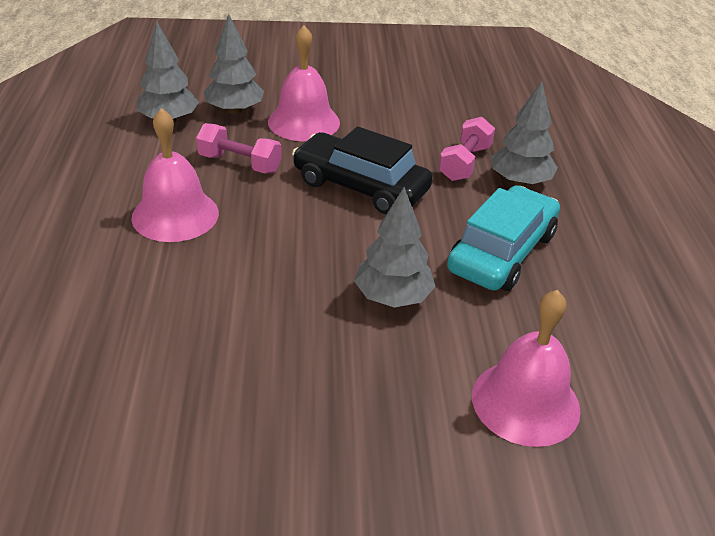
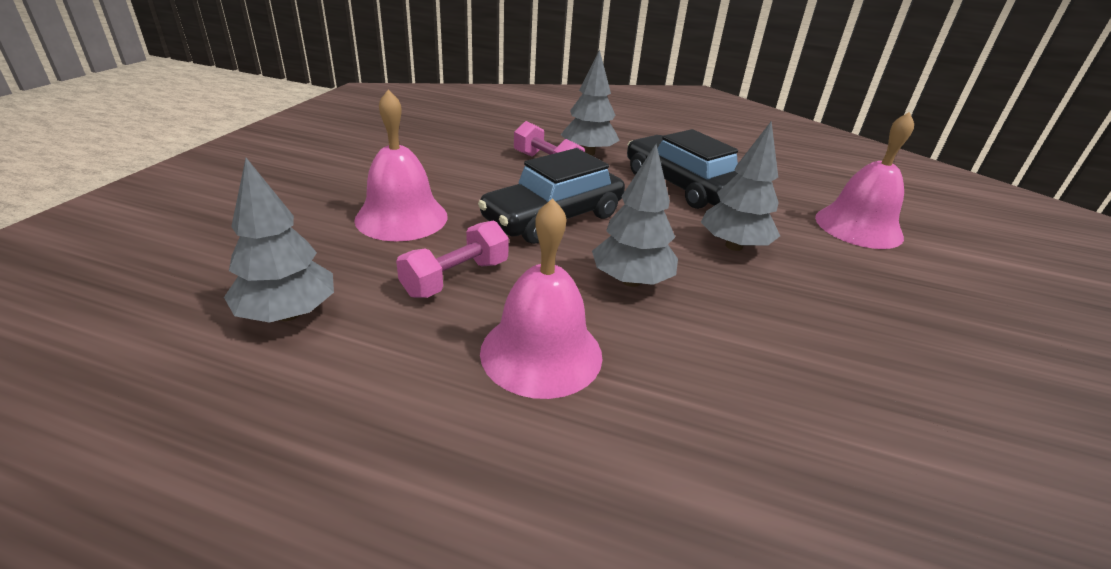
camera: 70 degrees left, 5 degrees down
(235, 110) = (324, 255): grey tree -> grey tree (631, 281)
(502, 252) = (681, 185): turquoise car -> black car

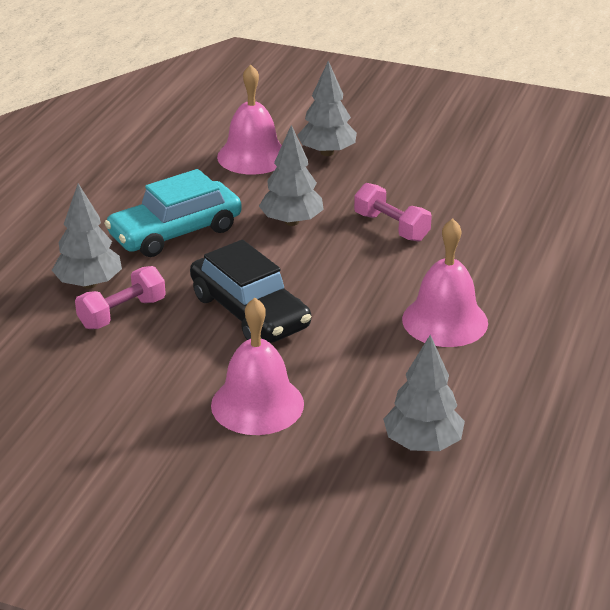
camera: 85 degrees left, 0 degrees up
(456, 278) = (360, 363): pink dumbbell -> pink dumbbell (391, 227)
(631, 281) = (351, 277): grey tree -> grey tree (327, 152)
(681, 185) = (175, 232): black car -> turquoise car

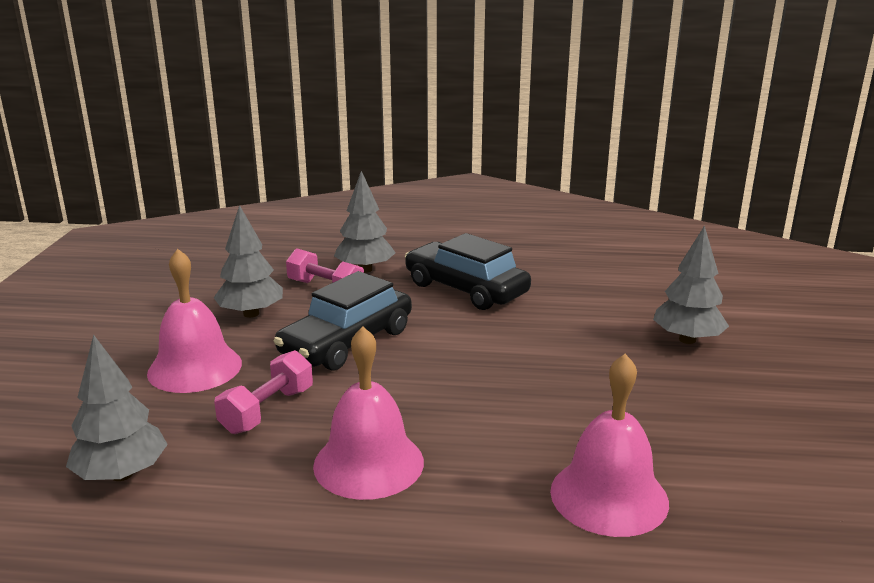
camera: 75 degrees right, 10 degrees down
(175, 232) = (466, 289): turquoise car -> black car
(252, 156) = (636, 302): pink bell -> pink bell (609, 496)
(291, 222) = (524, 340): grey tree -> grey tree (251, 314)
(391, 227) = (556, 401): pink dumbbell -> pink dumbbell (267, 410)

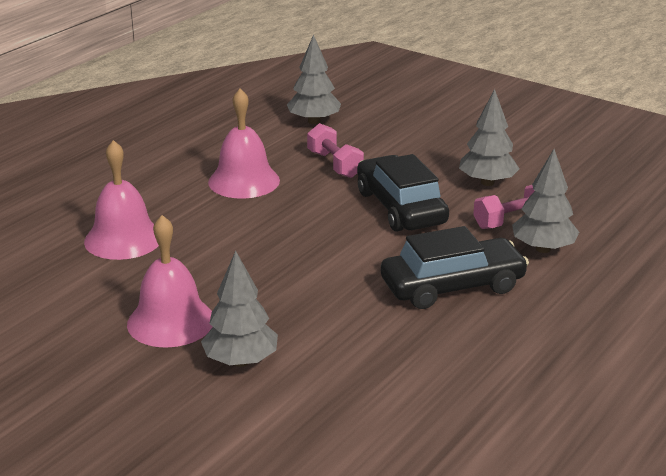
camera: 120 degrees right, 5 degrees up
(195, 368) = (416, 152): pink bell -> pink bell (171, 321)

